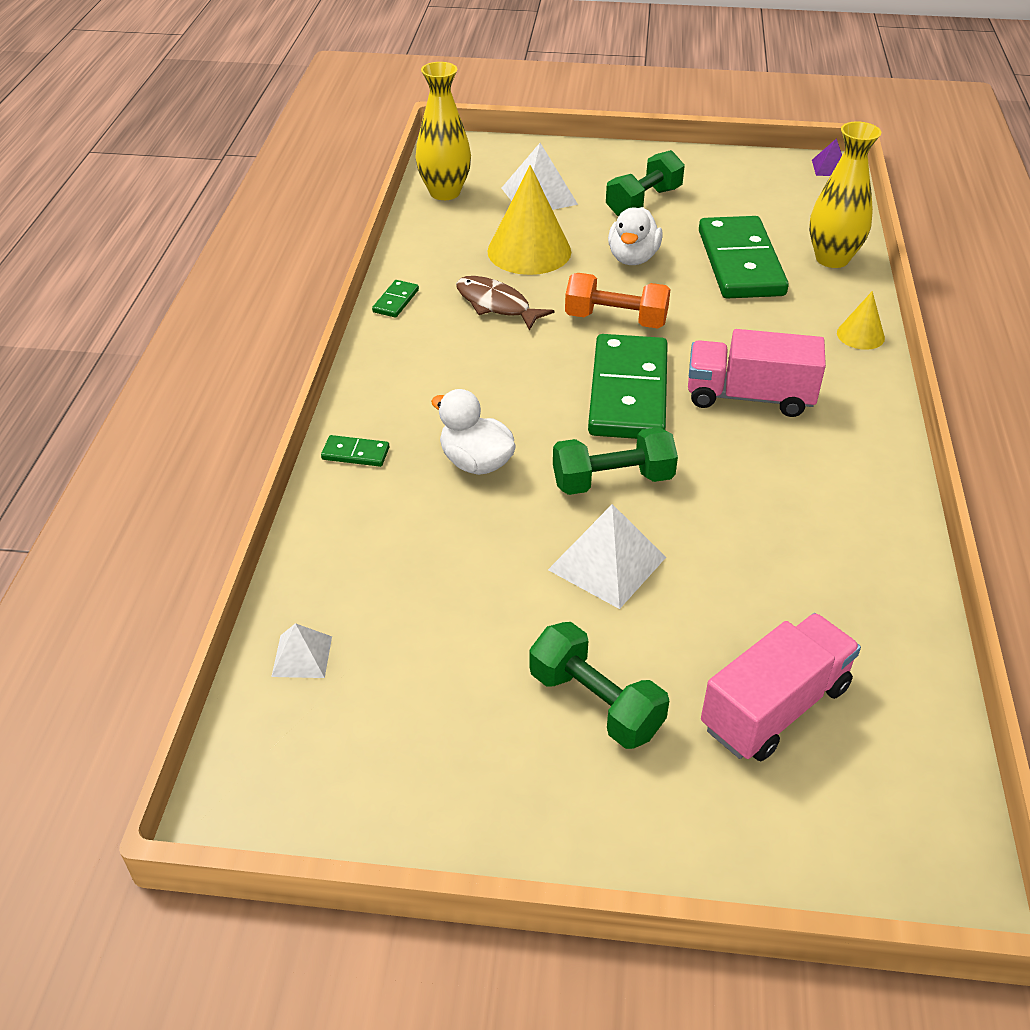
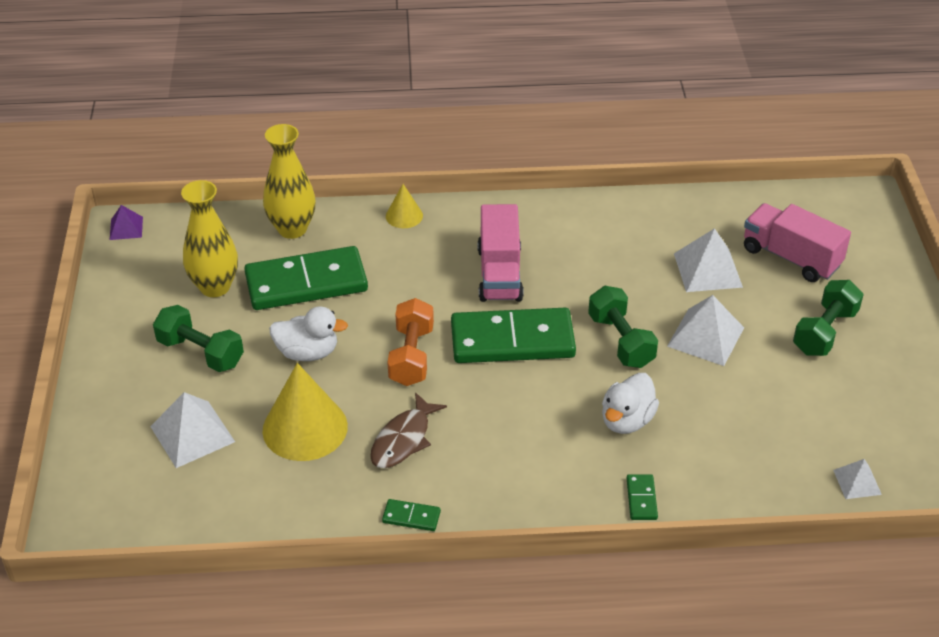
camera: 100 degrees left, 0 degrees up
(445, 192) = (189, 516): yellow vase -> yellow vase (215, 287)
(748, 596) = (708, 270): none -> white pyramid

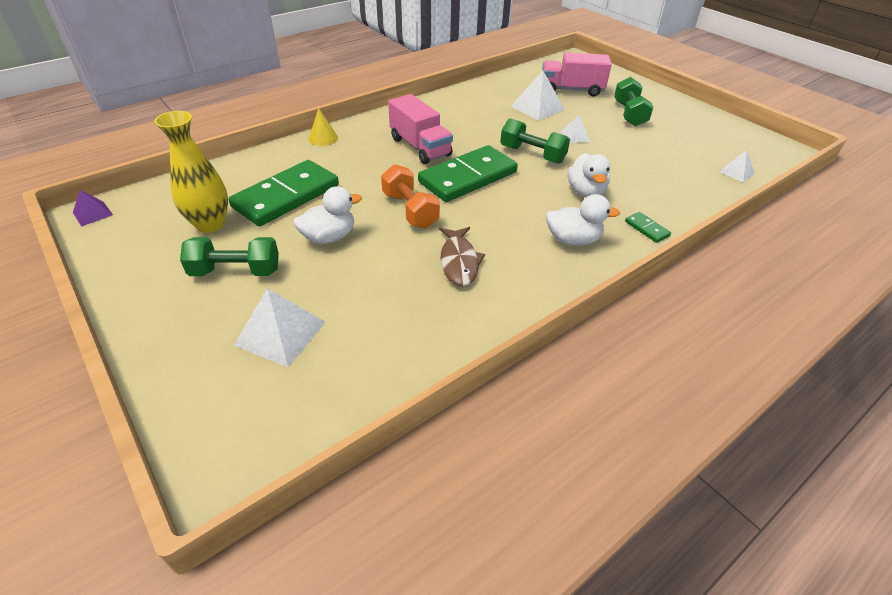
camera: 35 degrees left, 0 degrees up
(292, 229) = (245, 170): yellow vase -> none
(305, 428) = (376, 286): yellow cone -> none
(411, 517) = (520, 309): green domino -> none
(543, 472) = (573, 240): none -> white duck
(705, 336) = (575, 136): white pyramid -> white pyramid, size x0.57

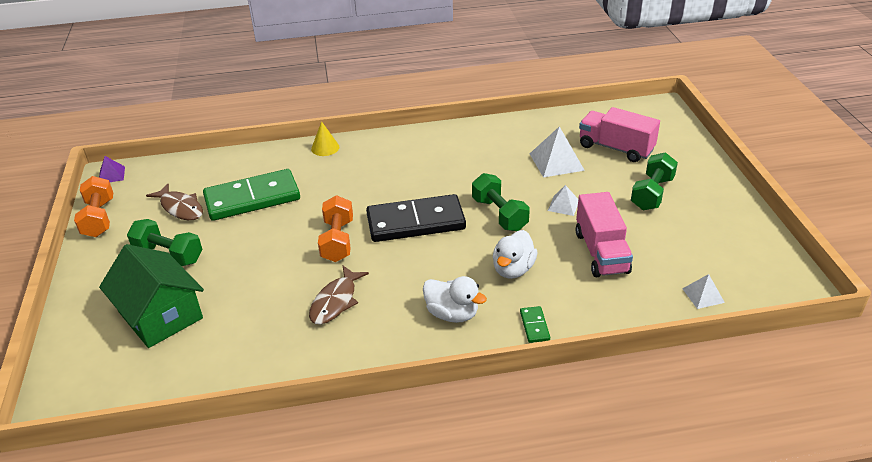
camera: 30 degrees right, 5 degrees down
(112, 259) = (99, 218): none -> orange dumbbell
(210, 224) = (180, 208): yellow vase -> brown fish
(280, 333) = (161, 315): white pyramid -> green house
(329, 237) = (255, 246): white duck -> none
(420, 147) = (401, 178): pink truck -> pink truck (601, 252)
(468, 177) = (416, 222): green domino -> black domino

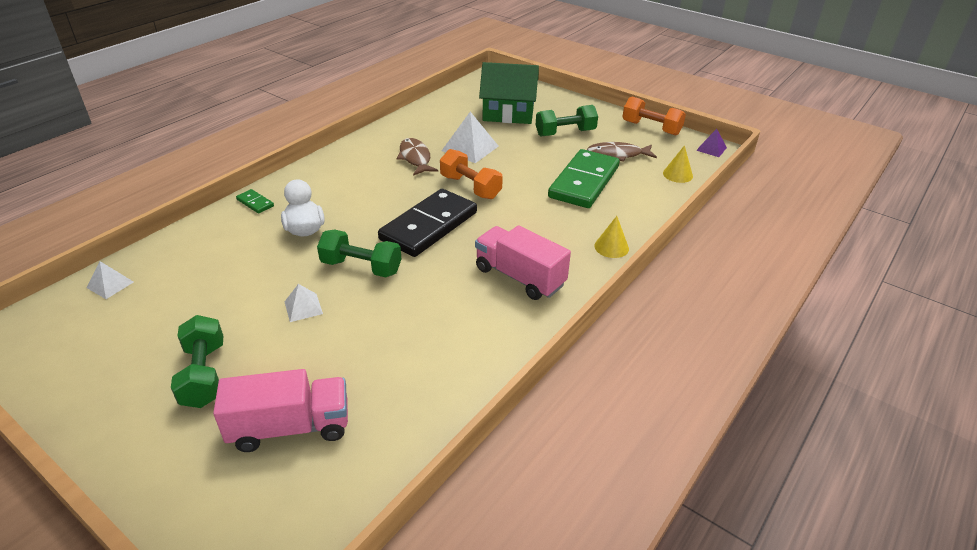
camera: 135 degrees right, 0 degrees up
(182, 169) = (677, 174): none -> yellow cone
(452, 314) = (325, 185): white duck -> none
(556, 162) = (354, 360): white pyramid -> white pyramid (470, 148)
(601, 252) = (231, 278): pink truck -> pink truck (519, 277)

